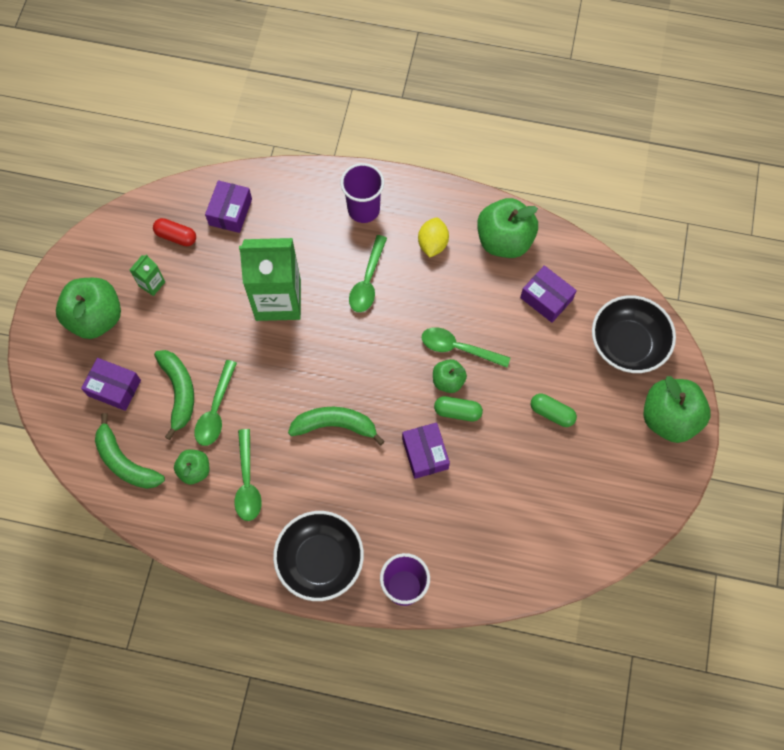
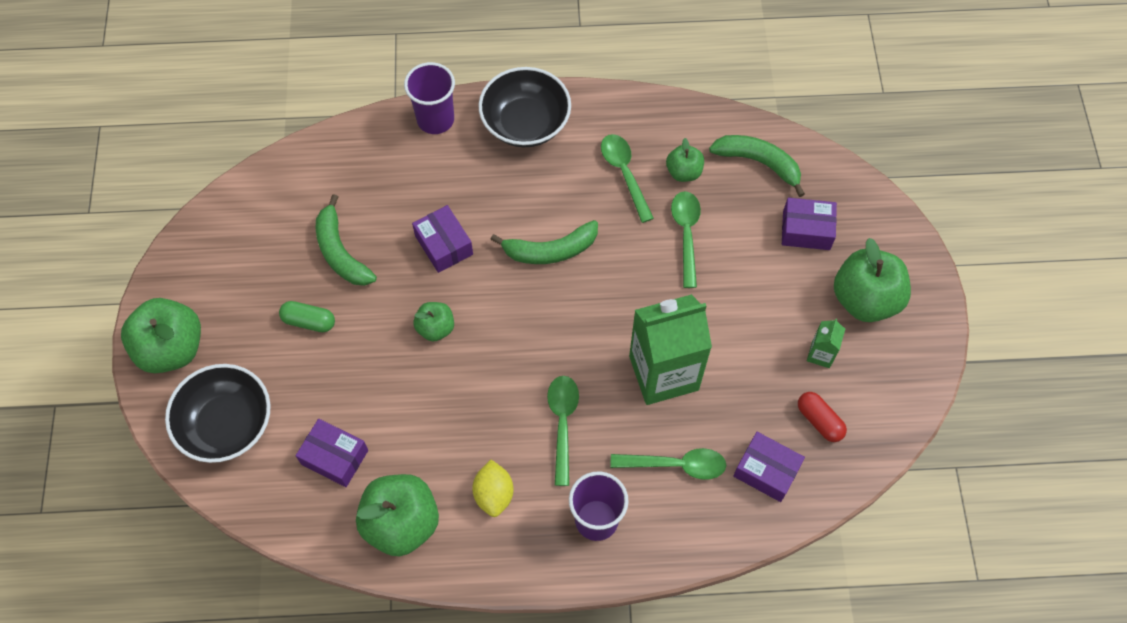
camera: 165 degrees right, 5 degrees down
(176, 236) = (819, 421): red capsule -> red capsule turned 45 degrees clockwise
(179, 392) = (734, 243): green banana -> green banana (341, 252)
(230, 212) = (766, 471): purple box -> purple box turned 60 degrees counterclockwise
(457, 411) = (417, 297): green capsule -> none
(458, 348) = (431, 368): green spoon -> green spoon (676, 465)

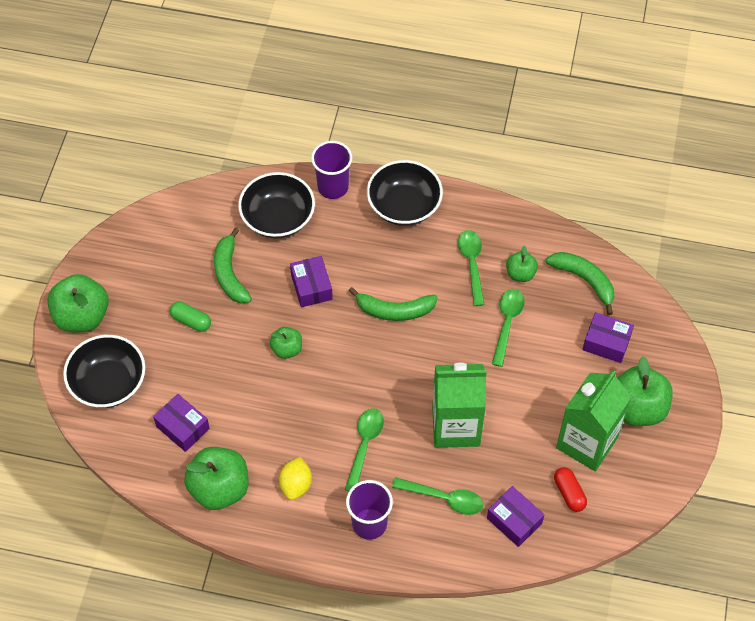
camera: 15 degrees right, 5 degrees down
(380, 171) = (278, 218): none -> black bowl
(820, 354) = (587, 442): green carton -> green carton, size x2.32

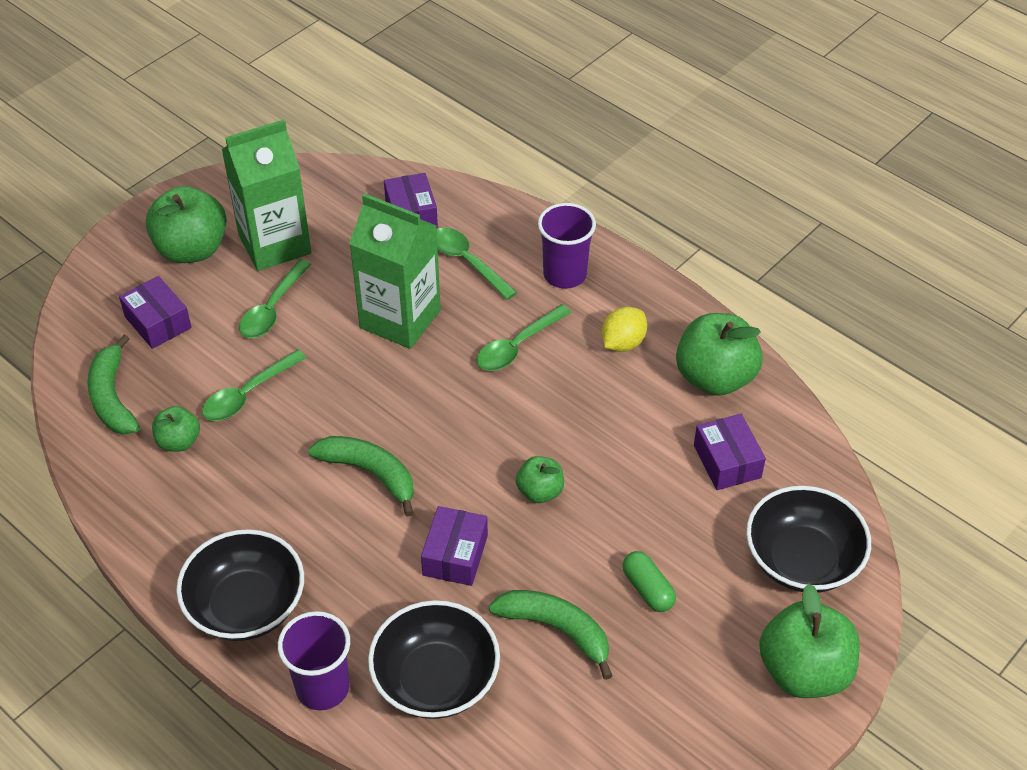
camera: 150 degrees left, 10 degrees down
(230, 274) = (556, 629): green banana -> green banana turned 75 degrees counterclockwise
(472, 264) = (227, 482): green spoon -> green spoon (272, 308)
(569, 493) = (335, 212): red capsule -> none

